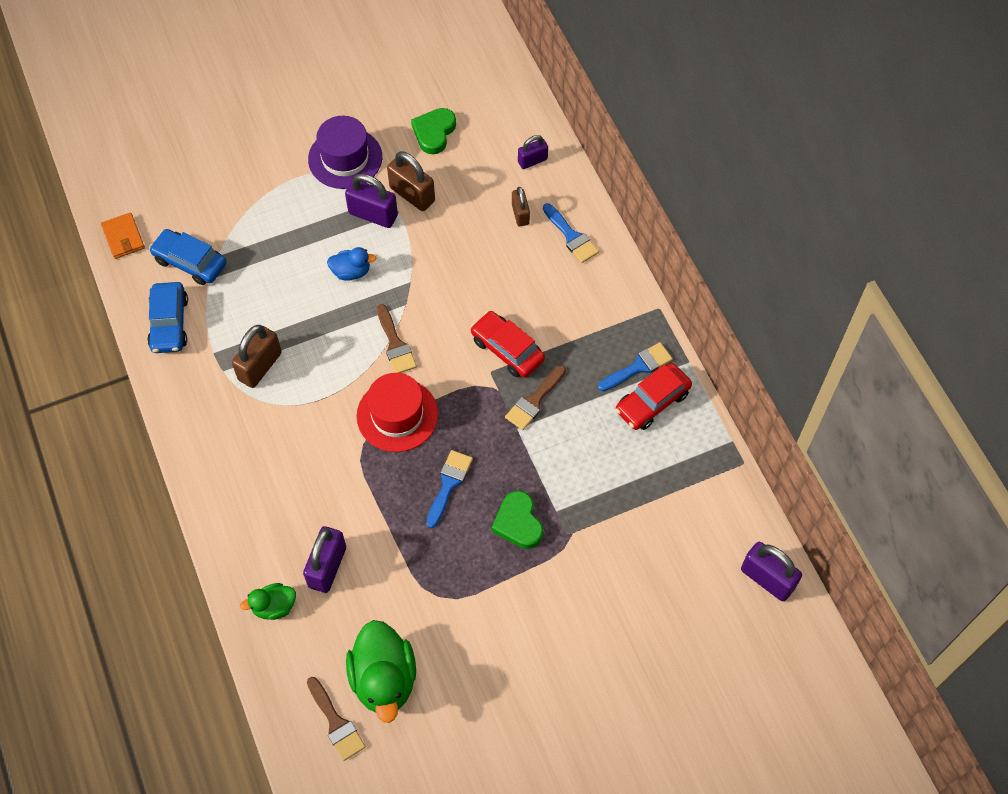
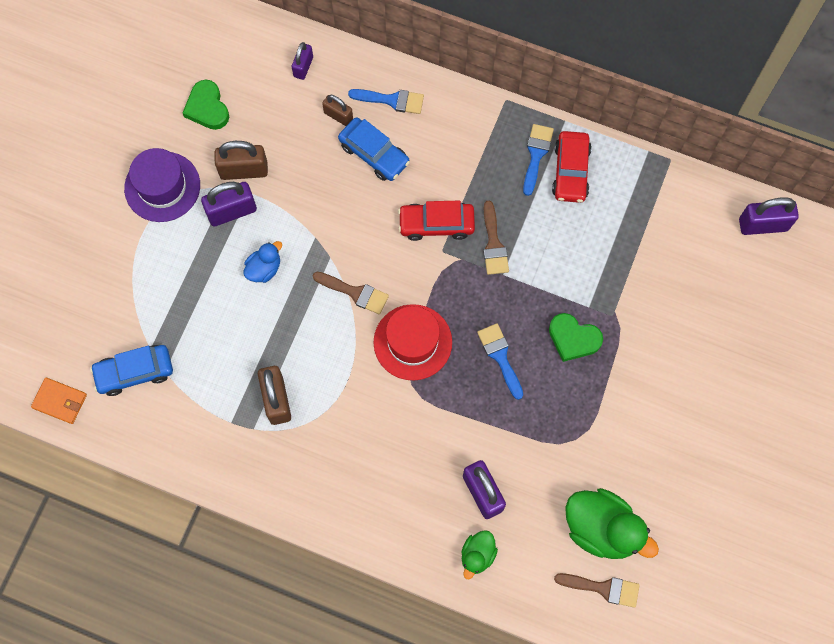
camera: 45 degrees left, 10 degrees up
(169, 323) = (172, 432): blue car -> blue car (374, 154)

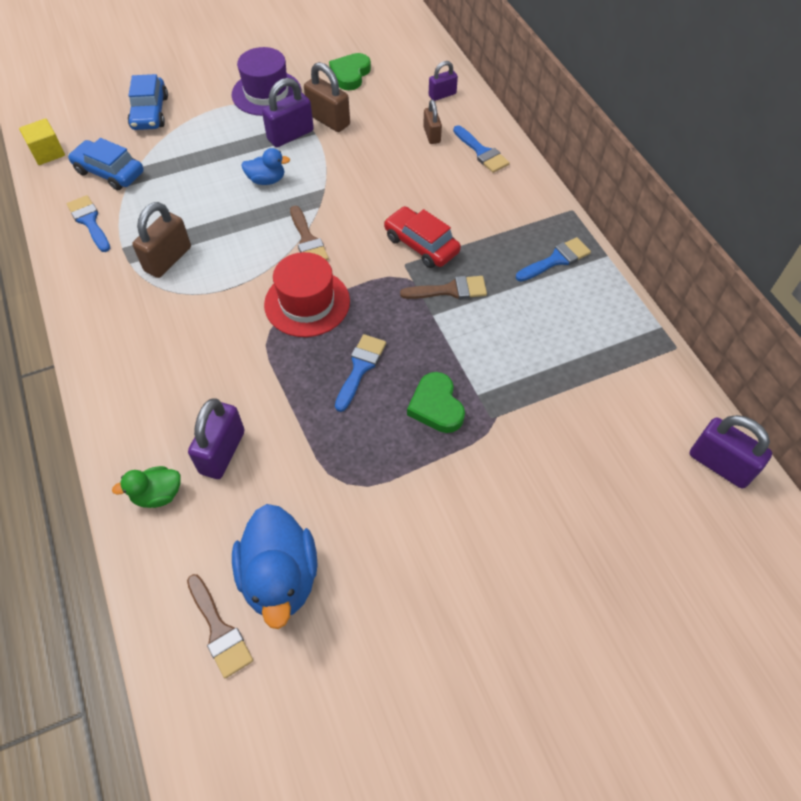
camera: 45 degrees right, 15 degrees down
(60, 401) = (48, 153): orange wallet -> yellow cube
(177, 425) = (89, 221): none -> blue brush
(232, 211) = (290, 135): purple padlock -> purple padlock turned 60 degrees counterclockwise
(374, 154) = (429, 172): blue car -> blue car (150, 112)
(493, 244) = (450, 290): brown brush -> brown brush turned 135 degrees counterclockwise
(570, 171) = (573, 291): red car -> none
(601, 529) = (280, 577): green duck -> blue duck

